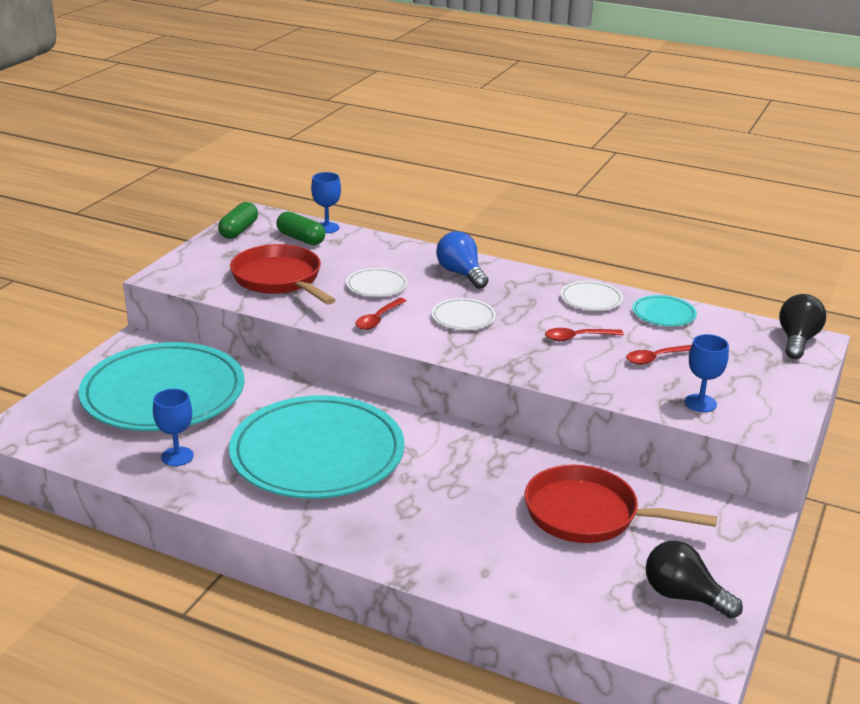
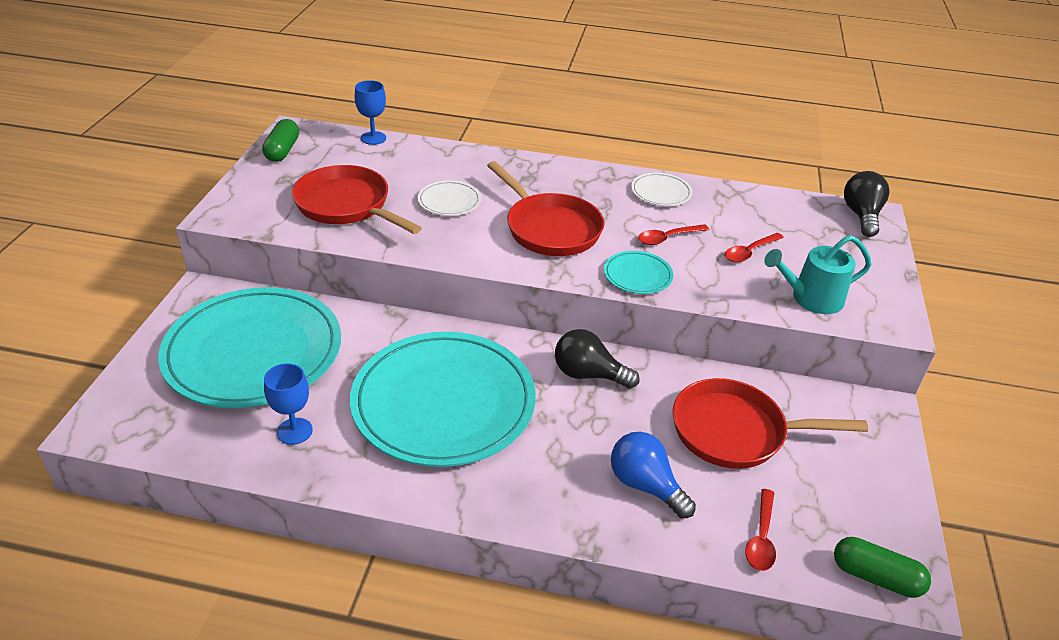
camera: 15 degrees left, 10 degrees up
(301, 238) = (351, 154): green capsule -> green capsule (875, 577)
(378, 319) = (466, 241): red spoon -> red spoon (761, 538)
(461, 274) = (527, 177): blue light bulb -> blue light bulb (645, 485)
(463, 317) = (549, 228): white plate -> red pan
(663, 314) = (733, 201): turquoise plate -> turquoise plate (637, 275)
(683, 596) = (861, 513): black light bulb -> black light bulb (588, 374)
(700, 403) = (811, 298): blue goblet -> turquoise watering can

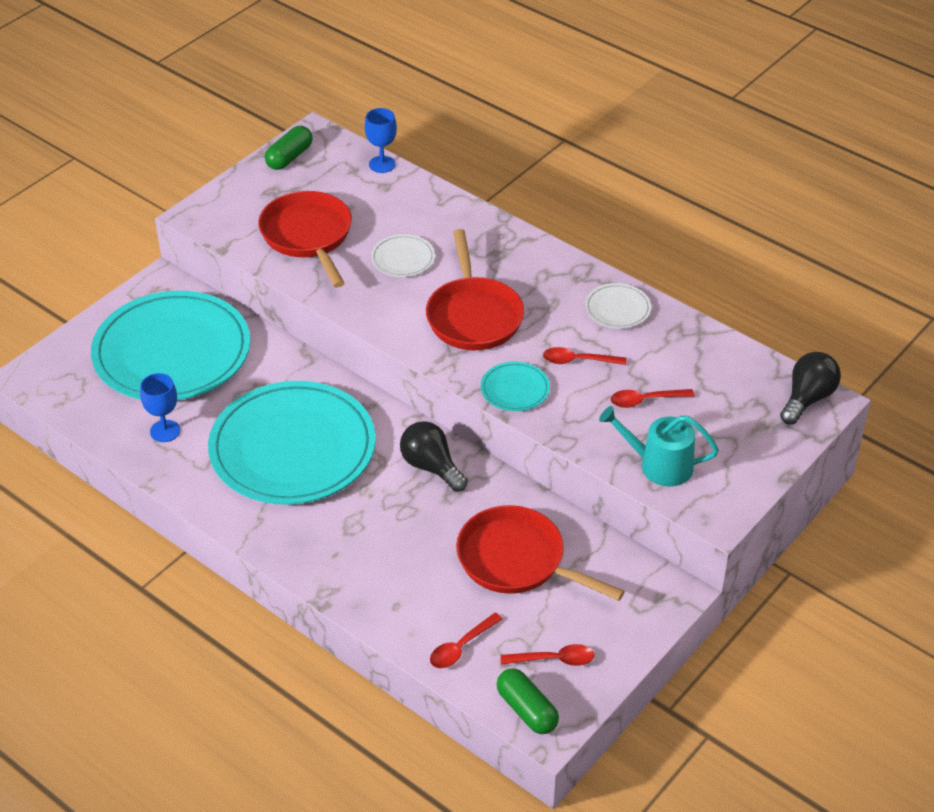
camera: 30 degrees right, 5 degrees up
(645, 485) = (403, 574): blue light bulb -> none
(850, 513) = (554, 659): none -> red spoon

